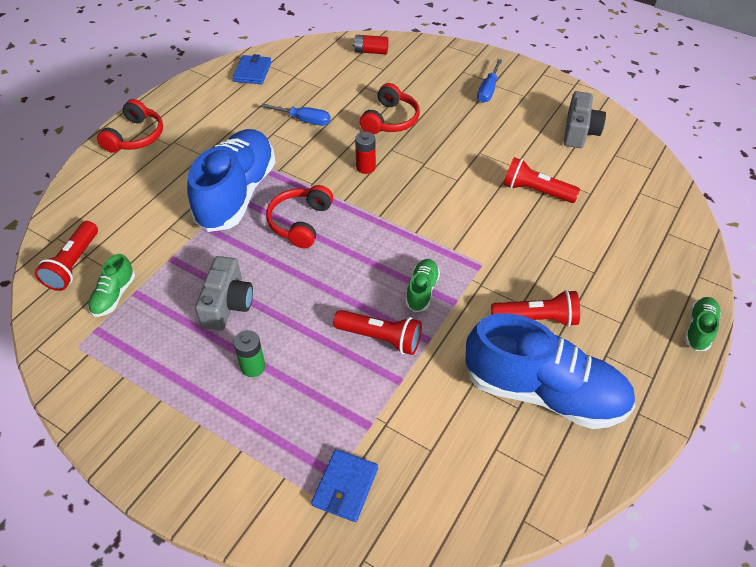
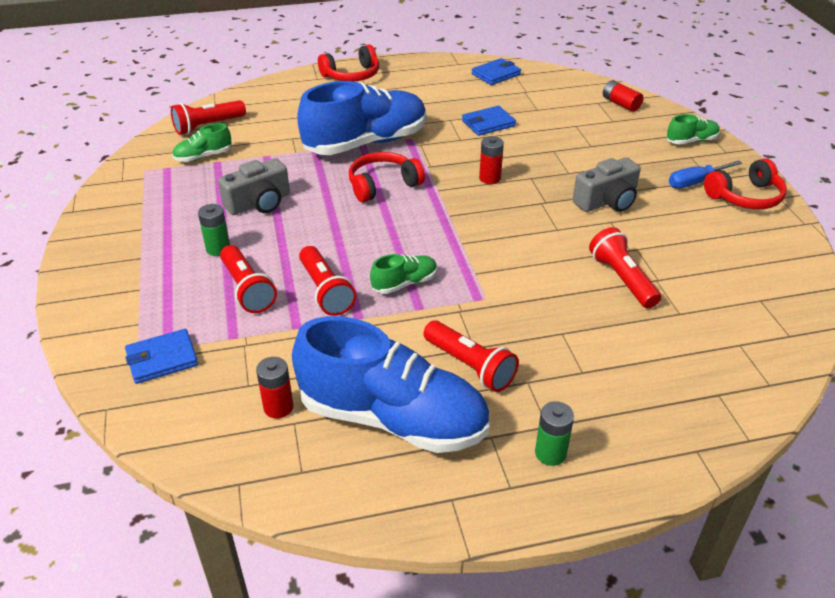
camera: 45 degrees right, 10 degrees down
(304, 120) = (488, 123): blue screwdriver -> blue wallet
(325, 381) = (247, 289): none -> red flashlight
(390, 120) = (562, 158): red headphones -> red headphones (745, 197)
(471, 447) = (278, 407): none -> red battery
(543, 392) = (392, 418): blue shoe -> blue shoe turned 45 degrees counterclockwise
(579, 131) = (748, 261): grey camera -> grey camera (607, 201)
(644, 338) = (550, 453): none -> green battery
(699, 329) = (623, 490): green shoe -> green shoe (691, 141)

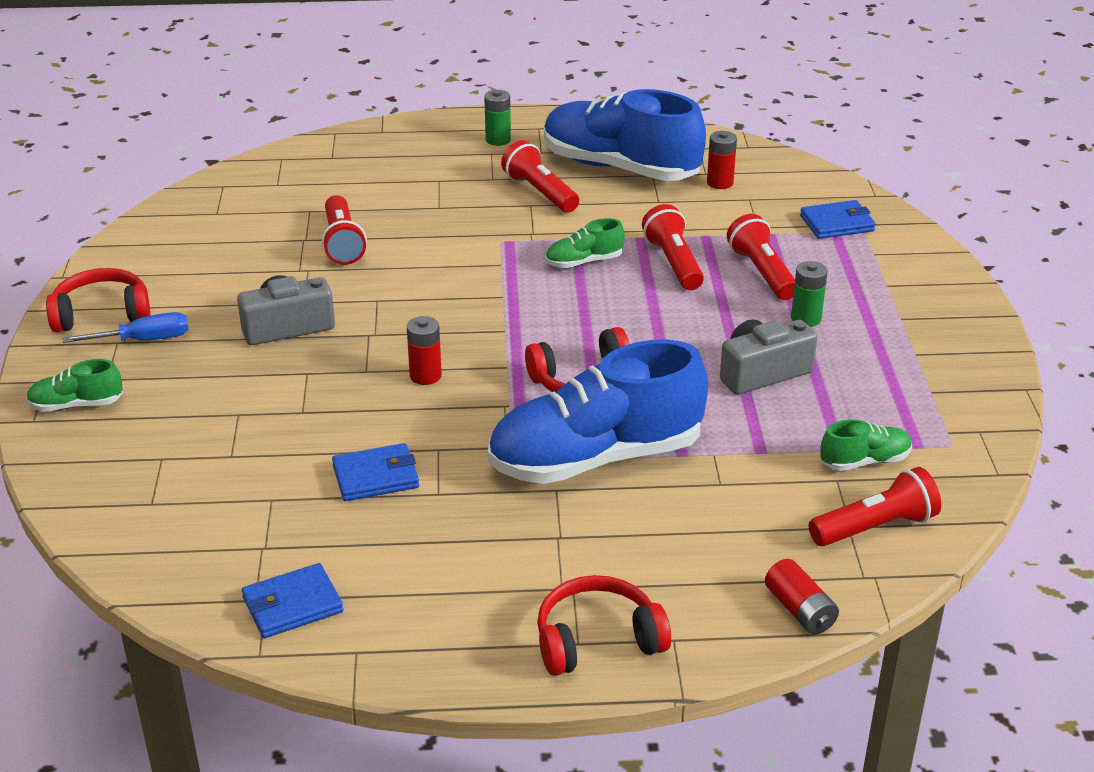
camera: 170 degrees left, 5 degrees down
(621, 104) = (114, 494): red battery -> red battery (799, 610)

